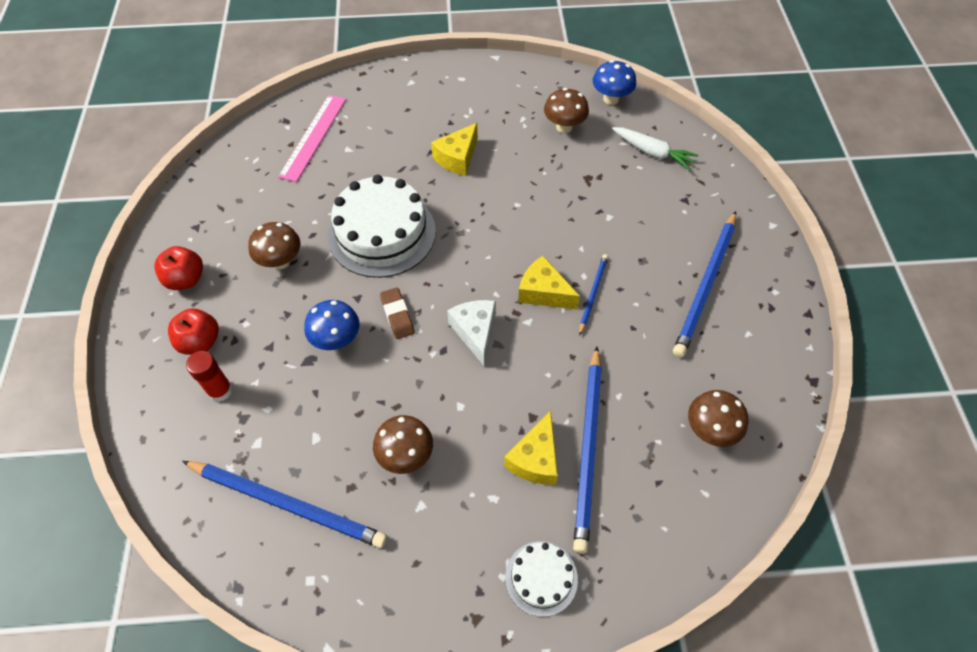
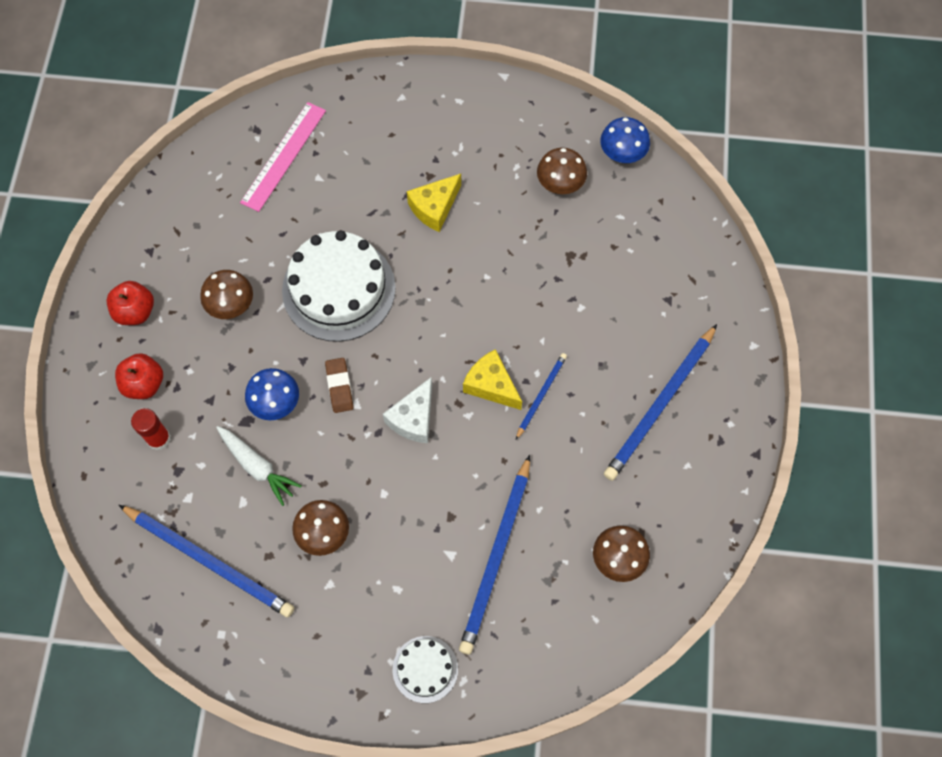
camera: 10 degrees right, 10 degrees up
(475, 332) = (413, 418): white cheese -> white cheese turned 150 degrees counterclockwise
(535, 459) = (444, 558): yellow cheese -> none
(653, 152) = (650, 234): white carrot -> white carrot (257, 467)

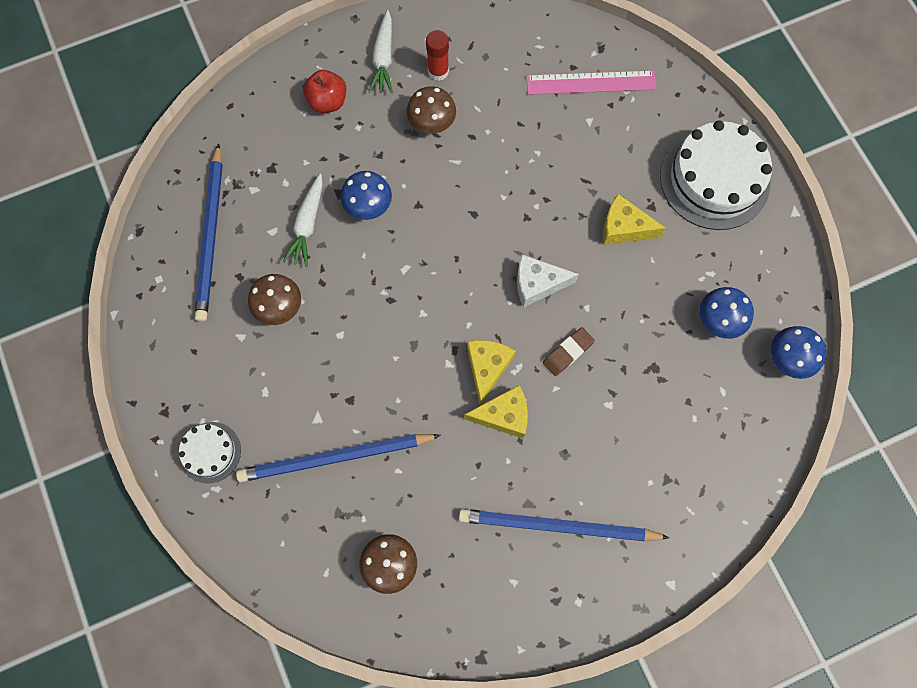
camera: 60 degrees right, 5 degrees up
(135, 311) = (383, 59): red apple -> white carrot
(159, 438) = (289, 139): red glue stick -> red glue stick (438, 71)
(339, 289) = (498, 195): white cake -> white cake (714, 179)
(339, 386) = (412, 246): brown eraser -> brown eraser (568, 352)
(413, 418) = (419, 321): white cheese -> white cheese (537, 284)
(541, 395) = (503, 415): blue pencil -> yellow cheese
(560, 185) = (718, 321): brown mushroom -> blue mushroom

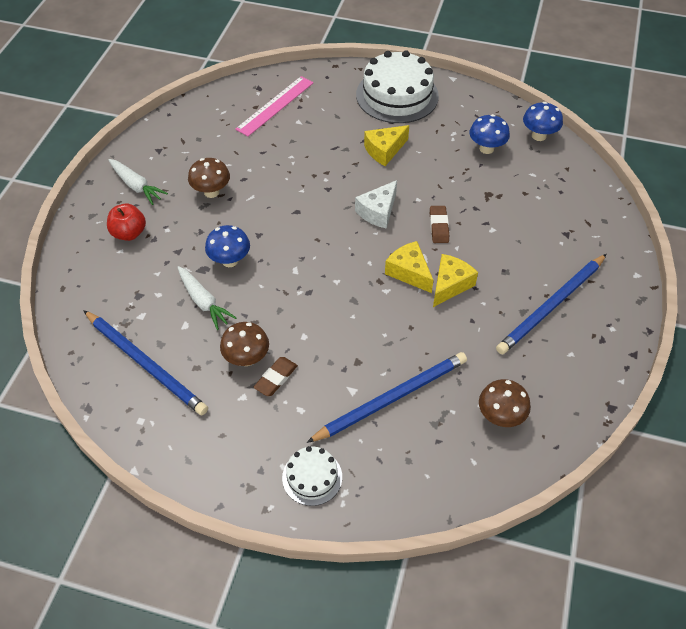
camera: 50 degrees left, 20 degrees down
(279, 347) = (276, 378): none -> brown eraser
(335, 457) = (392, 398): blue pencil -> blue pencil turned 150 degrees counterclockwise
(438, 71) = (180, 166): red glue stick -> none

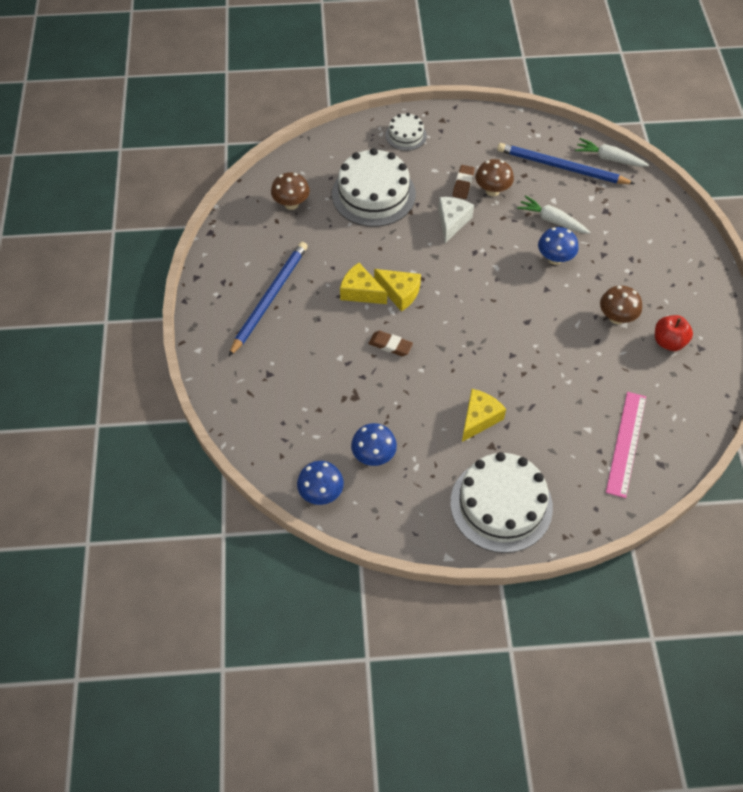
camera: 160 degrees right, 5 degrees up
(129, 233) = (655, 257): red apple -> red apple (668, 342)
(136, 186) = (688, 303): white carrot -> white carrot (609, 158)
(378, 211) = (453, 344): white cheese -> white cheese (452, 222)
(392, 398) = (373, 194): blue pencil -> white cake
(439, 226) = (390, 345): brown eraser -> brown eraser turned 45 degrees counterclockwise
(450, 285) = (360, 292): yellow cheese -> yellow cheese turned 105 degrees clockwise

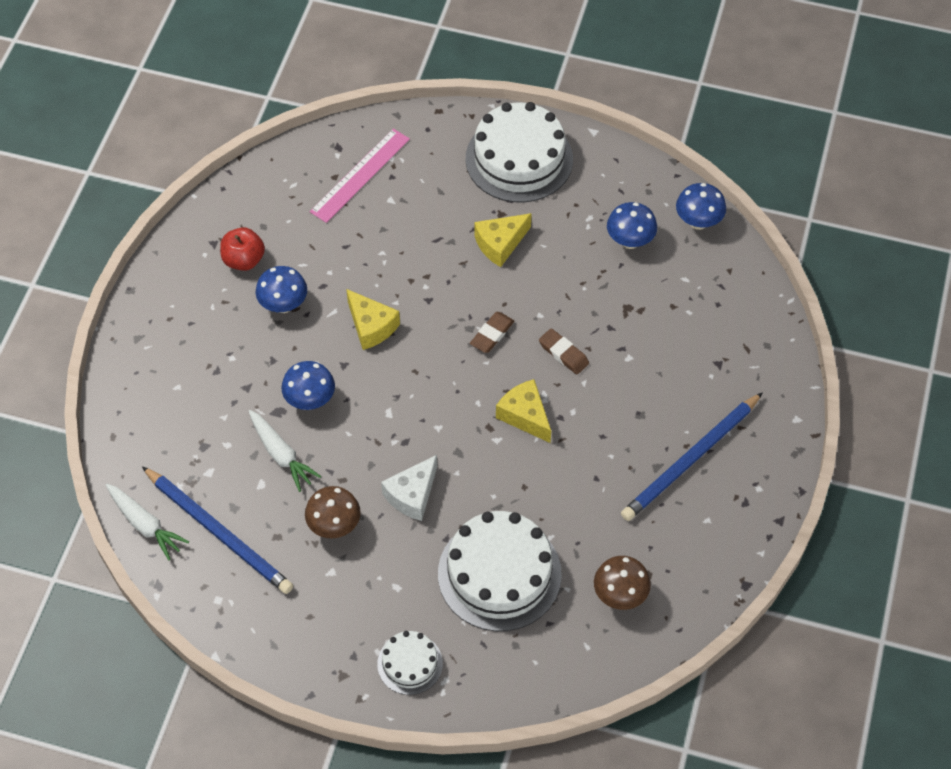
camera: 160 degrees left, 0 degrees up
(360, 292) = (573, 432): yellow cheese -> yellow cheese (371, 326)
(463, 184) = (368, 550): brown eraser -> brown eraser (492, 334)
(616, 317) = (283, 305): brown mushroom -> blue mushroom

